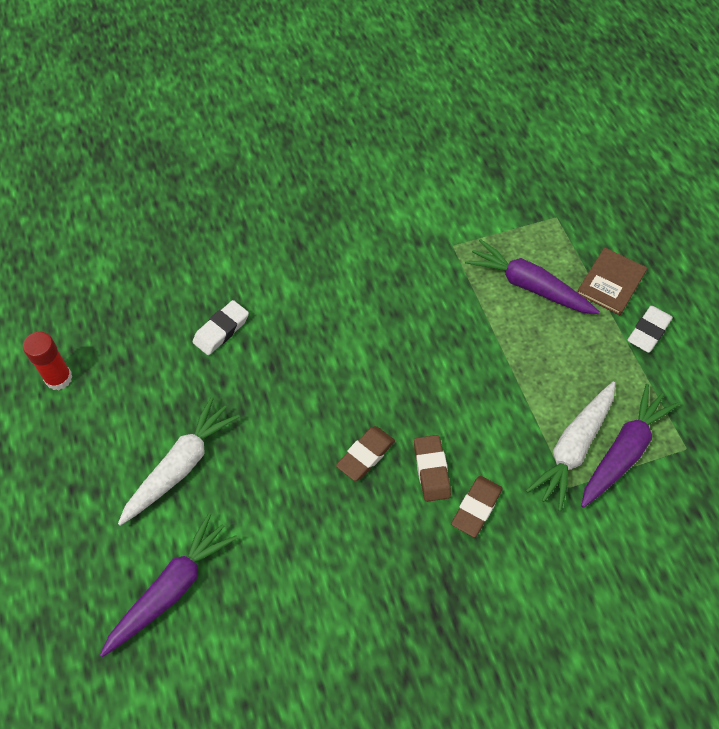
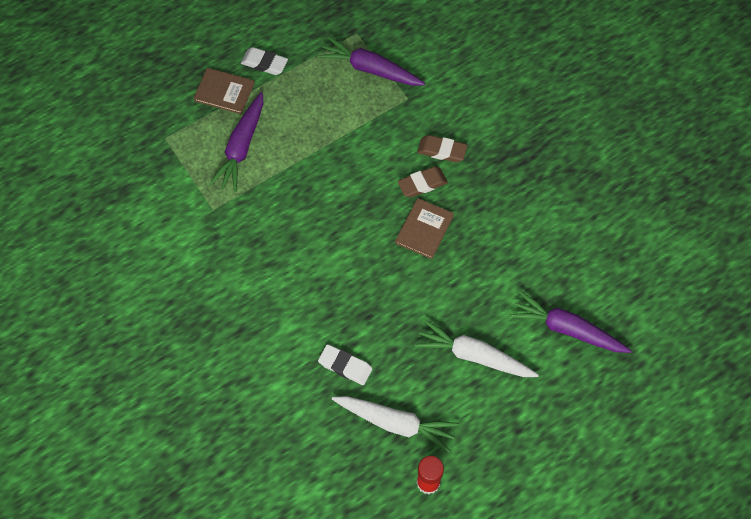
camera: 105 degrees left, 5 degrees up
(365, 455) = (424, 229): brown eraser -> brown book
(573, 448) = (377, 99): white carrot -> white carrot (395, 423)

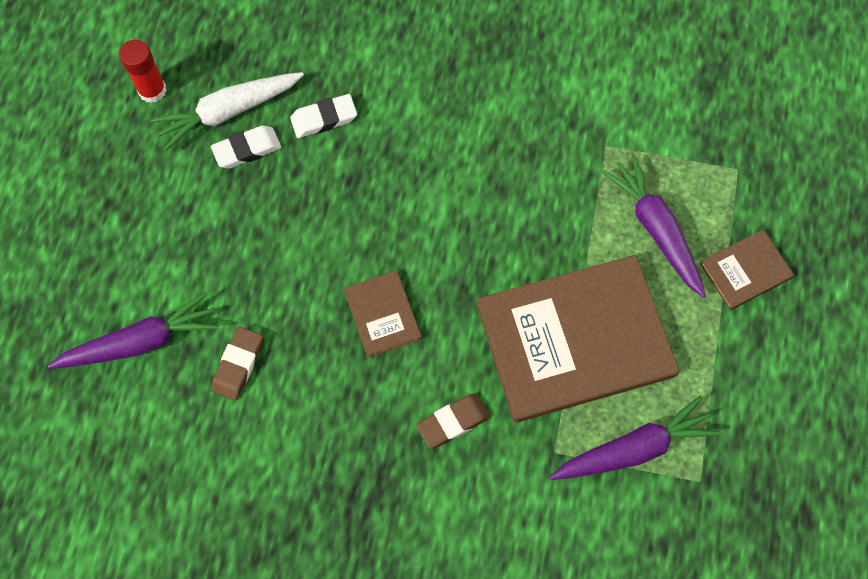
camera: 135 degrees right, 5 degrees up
(264, 63) = (747, 343): white eraser -> white eraser (247, 149)
(342, 134) = (574, 340): none -> brown book
(422, 184) = (434, 363): brown eraser -> brown eraser (238, 365)
(474, 356) = (211, 233): white carrot -> none

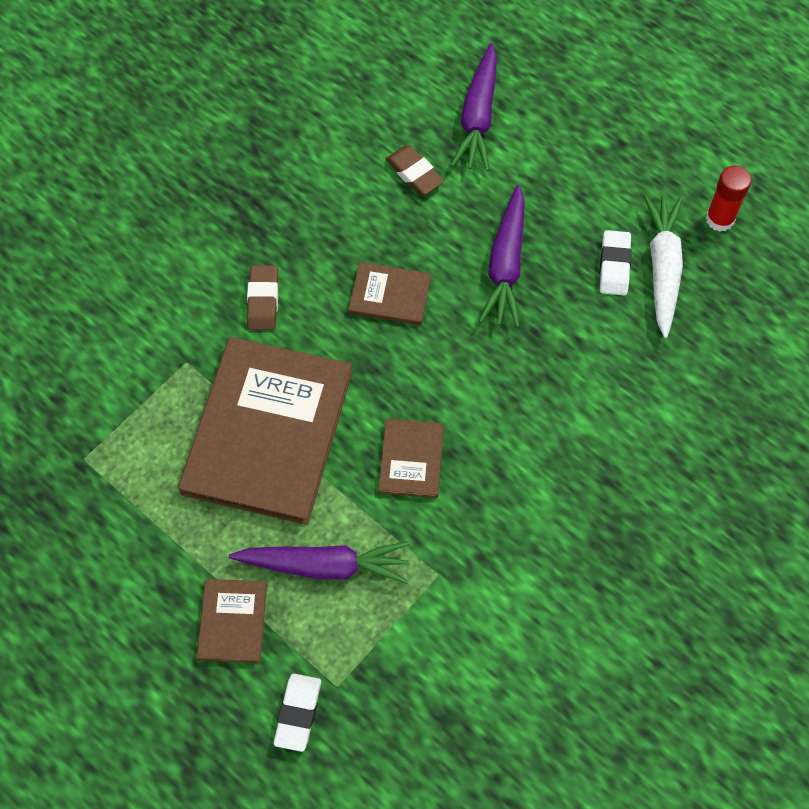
camera: 120 degrees right, 5 degrees down
(324, 119) = (611, 341): white eraser -> white eraser (298, 713)
(525, 214) = (411, 459): none -> brown book
(633, 448) = (146, 423): purple carrot -> purple carrot (506, 264)

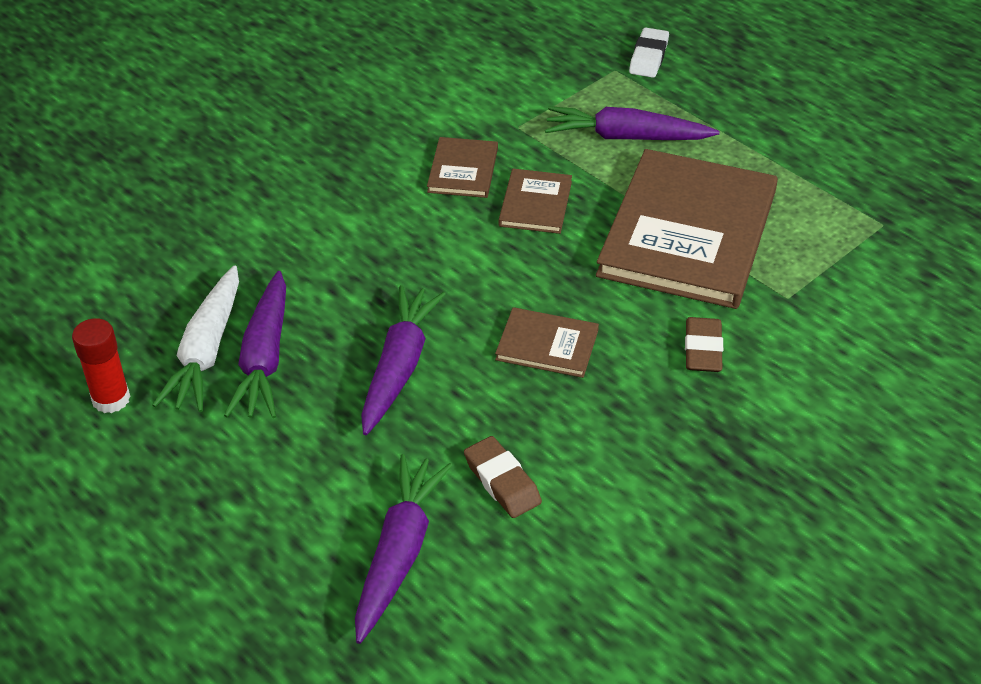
camera: 175 degrees left, 20 degrees down
(233, 621) = (711, 109): brown book -> brown book (463, 170)
(614, 266) = (265, 357): white eraser -> purple carrot

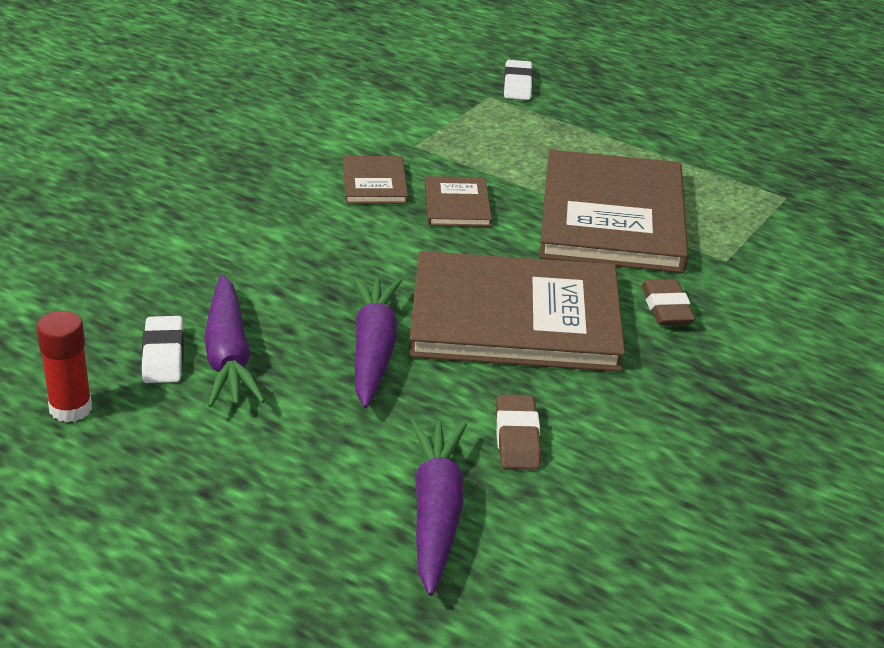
camera: 15 degrees left, 10 degrees down
(207, 351) = (163, 355): white carrot -> white eraser
(502, 481) = (517, 438): brown eraser -> brown eraser turned 45 degrees clockwise
(547, 345) = (515, 318): brown book -> brown book, size x2.23
(626, 137) = (522, 147): purple carrot -> none

